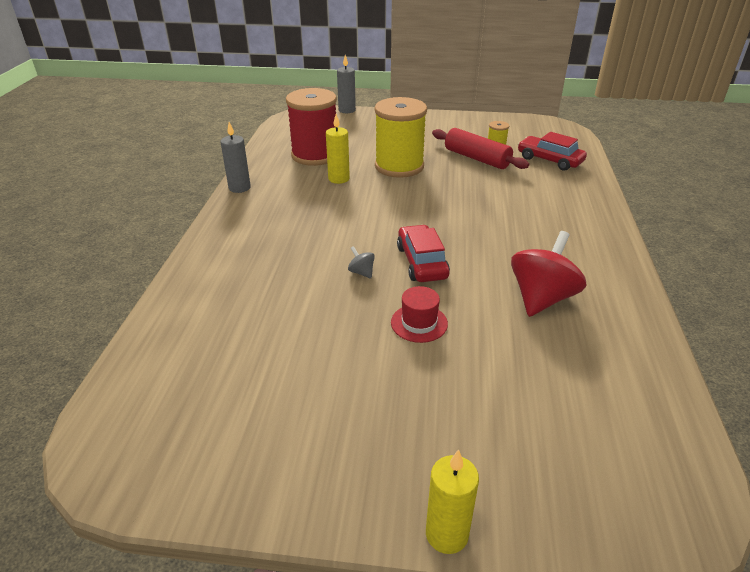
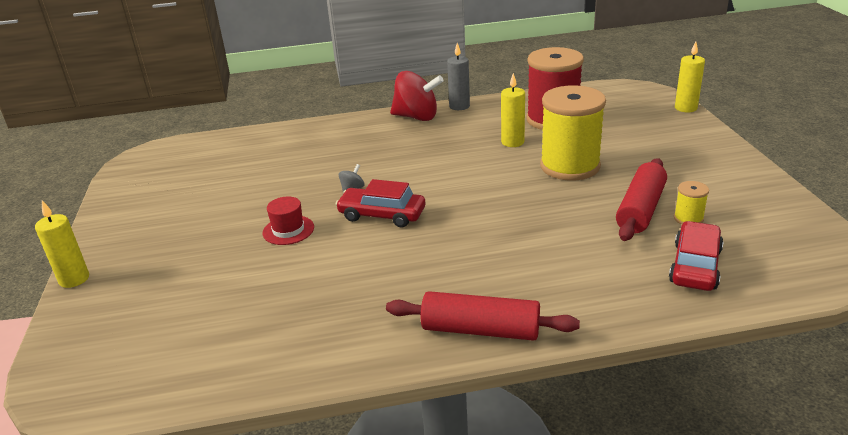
camera: 75 degrees right, 5 degrees down
(347, 110) = (685, 108): grey candle -> yellow candle
(422, 262) = (382, 215): red car -> red car turned 135 degrees counterclockwise
(541, 298) = (347, 292): red spinning top -> red spinning top (417, 117)
(604, 245) = (480, 330): none -> red rolling pin

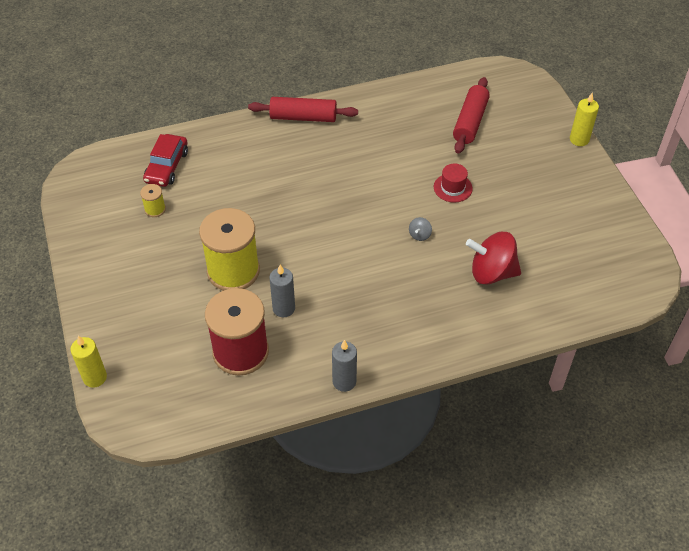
camera: 170 degrees right, 20 degrees up
(382, 215) = (386, 206): red car -> none
(417, 117) = (389, 357): red spinning top -> red spinning top (491, 272)
(512, 142) = (284, 308): yellow candle -> grey candle
(640, 209) = (187, 218): red rolling pin -> red rolling pin (470, 122)

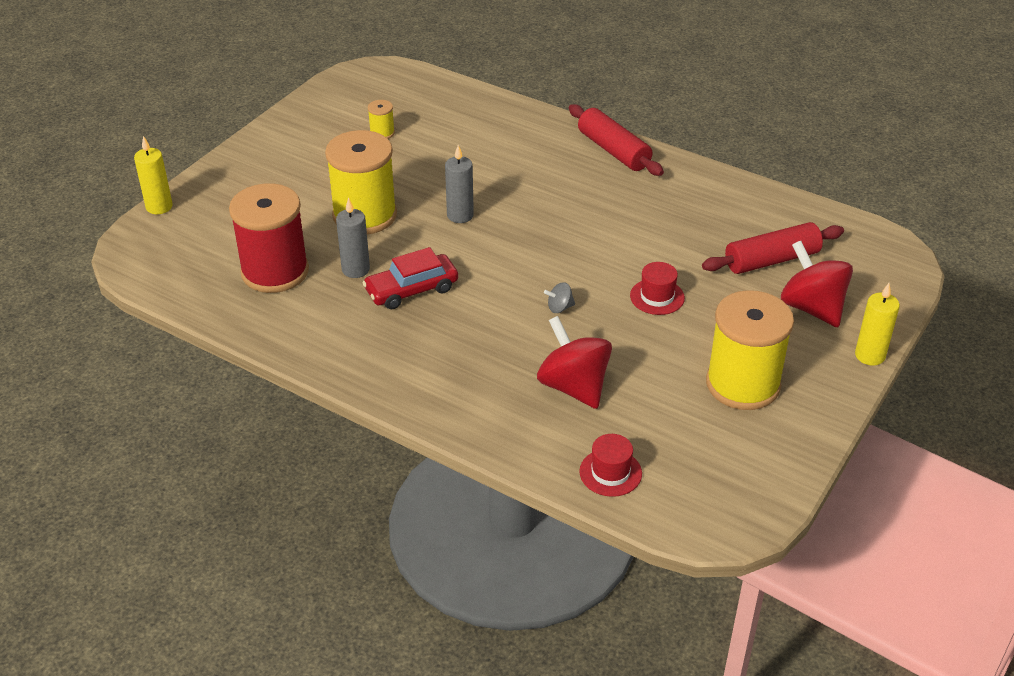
camera: 50 degrees right, 10 degrees down
(167, 166) = (440, 111): red car -> red car (411, 290)
(344, 381) = (309, 356): grey candle -> grey candle (460, 215)
(523, 134) = (812, 308): none -> red spinning top
(555, 202) = (742, 384): none -> yellow spool
(572, 301) = (610, 472): none -> red hat

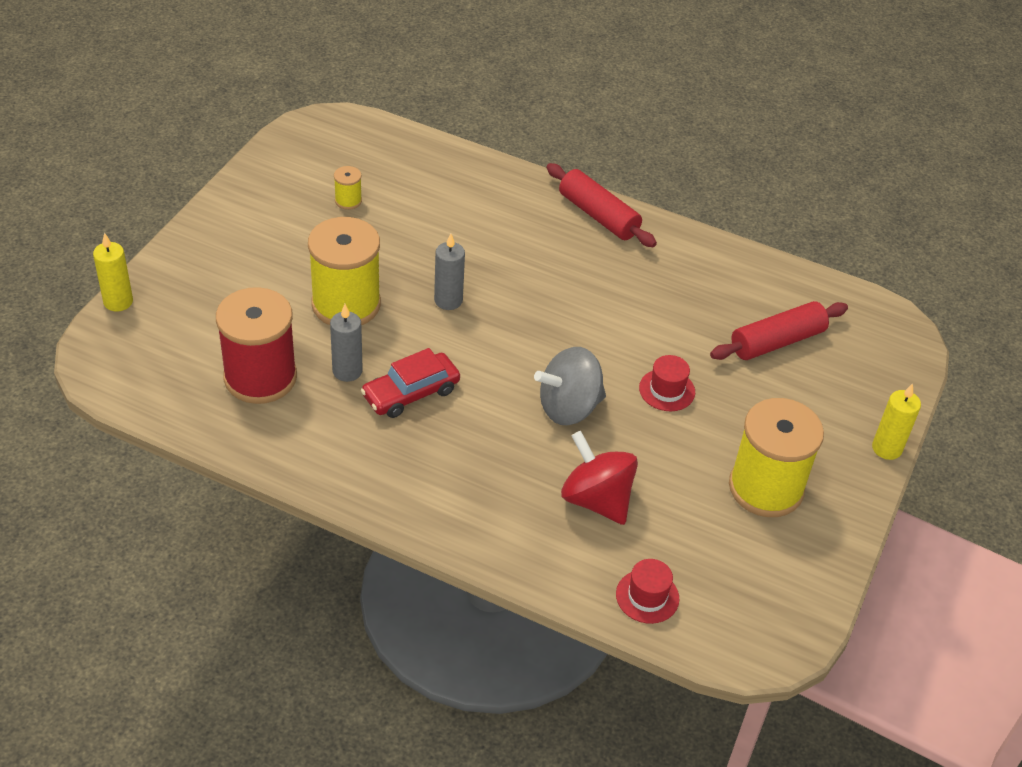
camera: 10 degrees left, 5 degrees up
(559, 308) = (569, 407): grey spinning top -> grey spinning top, size x2.35
(812, 308) = (823, 396): red spinning top -> none

